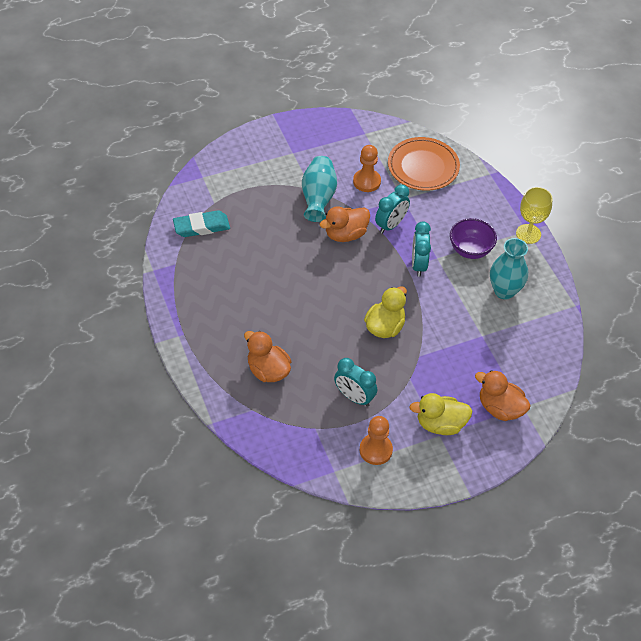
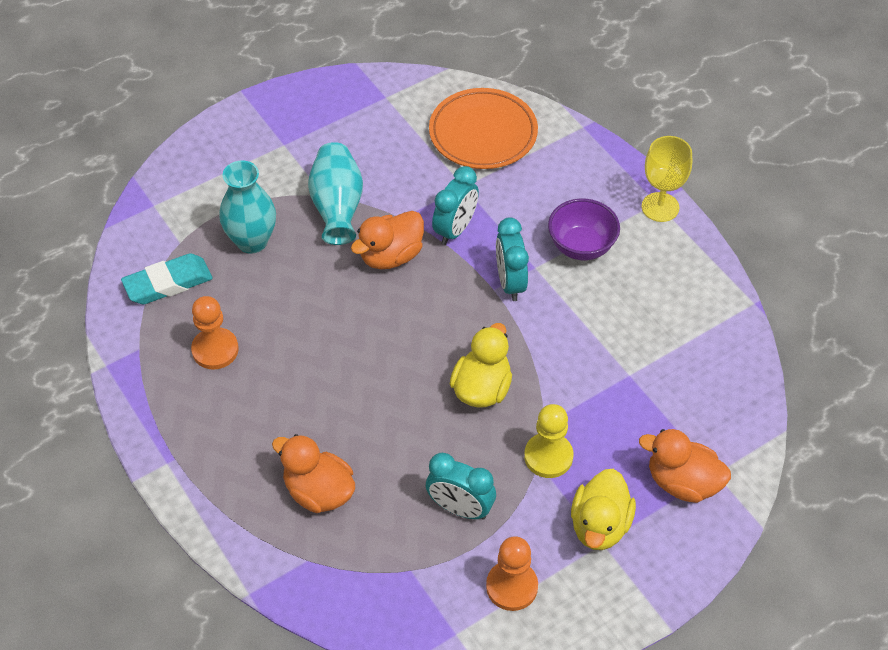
camera: 10 degrees left, 0 degrees up
(366, 181) = (404, 169): orange pawn -> orange pawn (215, 350)
(417, 376) = (548, 456): none -> yellow pawn
(440, 424) = (600, 525): yellow duck -> yellow duck turned 60 degrees counterclockwise
(504, 291) = (646, 300): turquoise vase -> turquoise vase (252, 241)

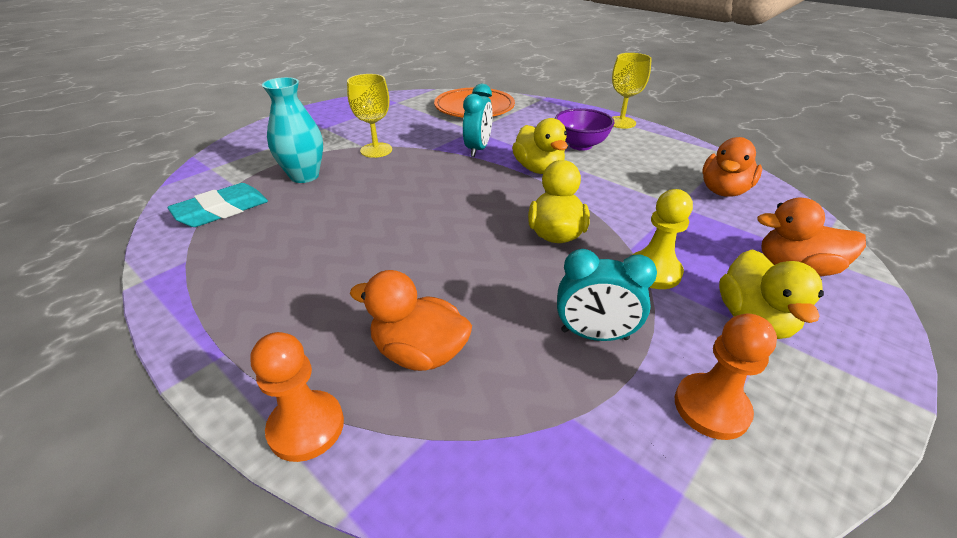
camera: 15 degrees left, 15 degrees down
(215, 350) = (273, 248): orange pawn -> orange pawn (306, 427)
(337, 207) = (376, 150): turquoise vase -> yellow goblet
(391, 256) = (431, 168): orange duck -> orange duck (723, 191)
(510, 283) = (538, 169): turquoise clock -> yellow duck

